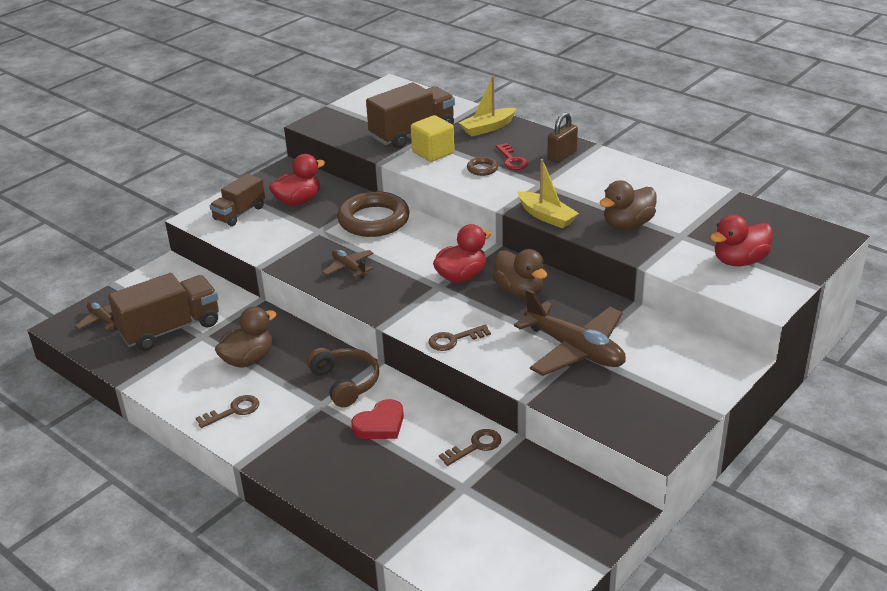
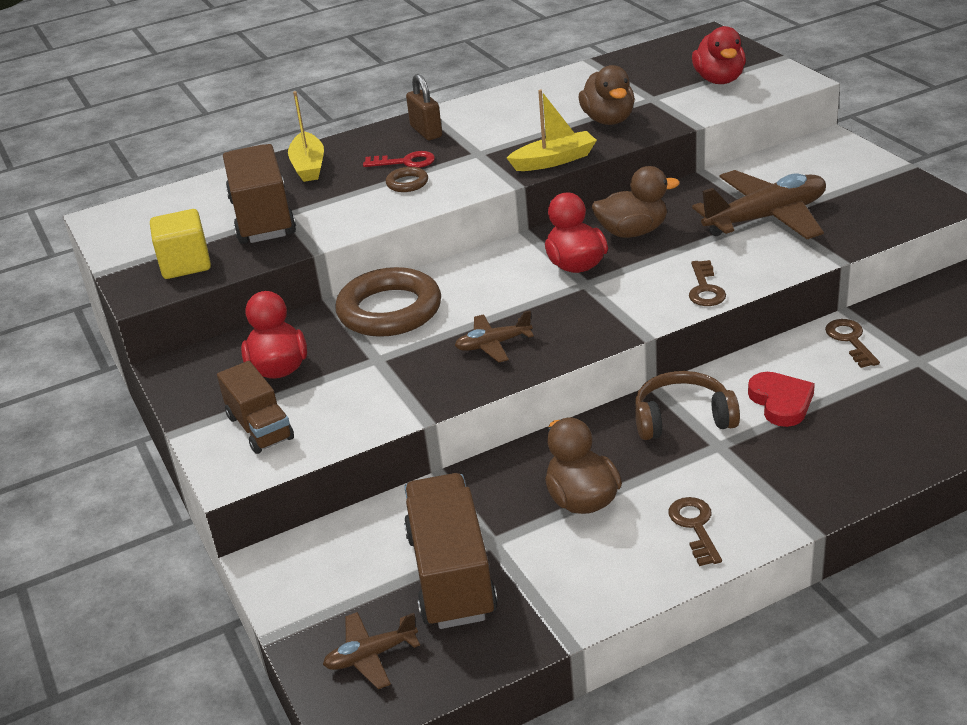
camera: 65 degrees left, 0 degrees up
(433, 152) = (331, 210): yellow cube -> yellow cube (185, 264)

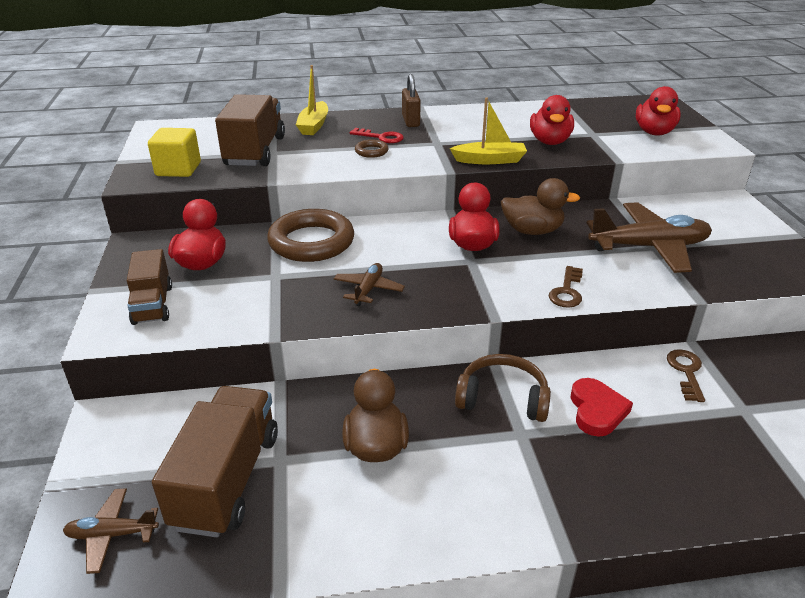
camera: 15 degrees right, 0 degrees up
(493, 344) = (368, 289): brown plane -> brown plane turned 105 degrees clockwise
(608, 120) = (550, 141): brown duck -> red duck
(695, 527) = (458, 508): brown key -> none

